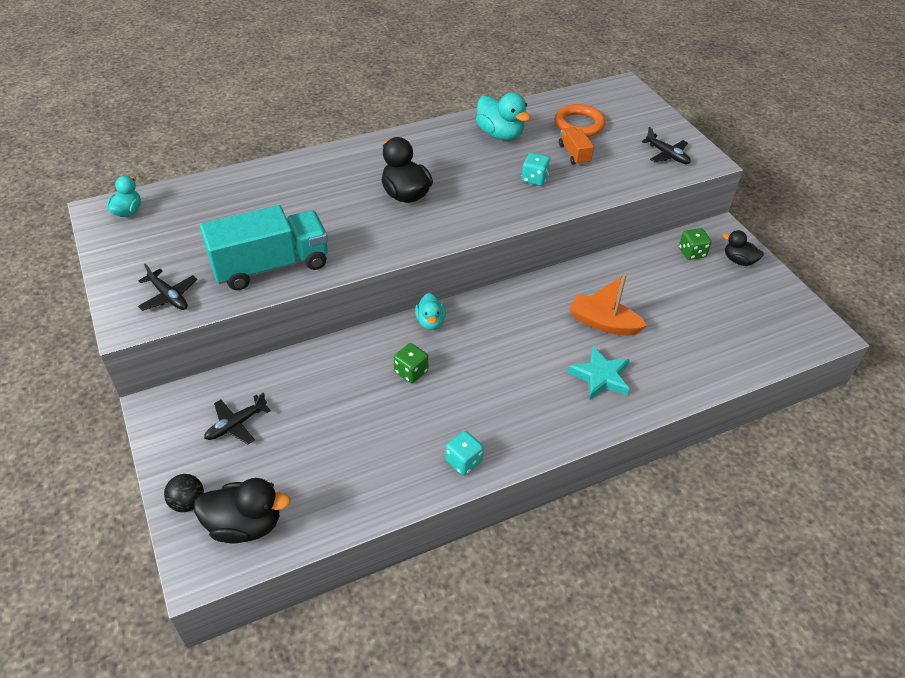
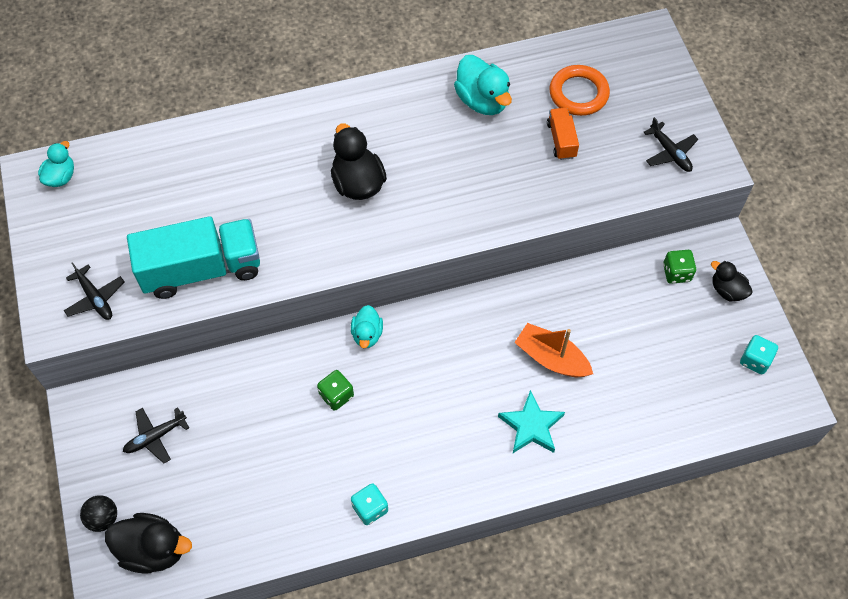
camera: 10 degrees right, 15 degrees up
(534, 179) = (506, 174): turquoise dice -> turquoise dice (755, 360)

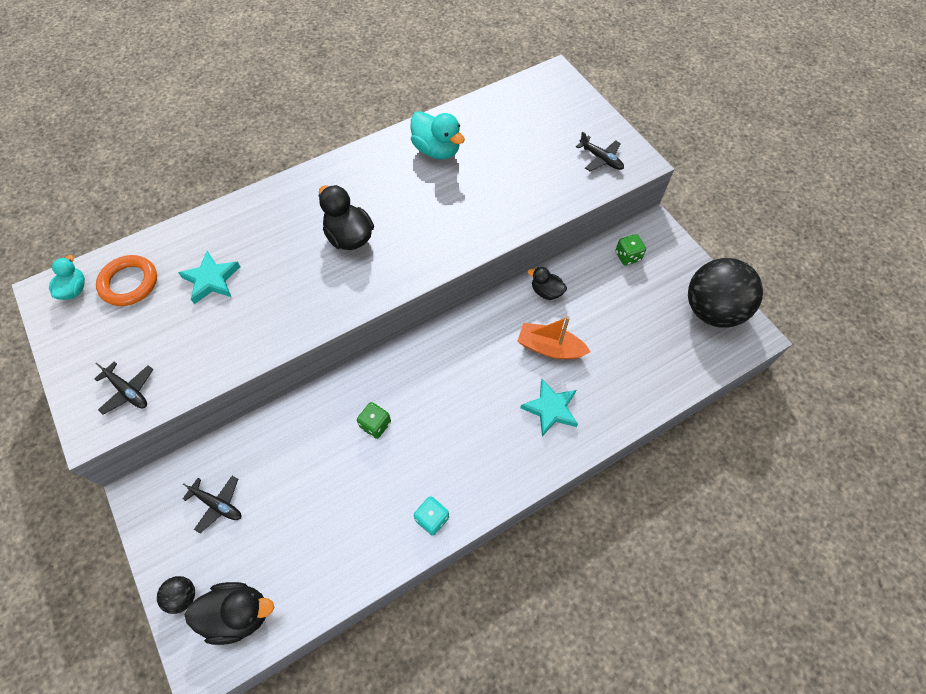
camera: 15 degrees left, 0 degrees up
(155, 437) = (217, 504): black plane -> black plane turned 105 degrees counterclockwise
(201, 198) = (211, 280): none -> turquoise star
(201, 269) = (225, 341): turquoise truck -> none
(367, 334) = (388, 365): turquoise duck -> none
(561, 140) = (511, 167): orange truck -> none
(578, 93) = (513, 129): orange ring -> orange ring (129, 283)
(727, 290) = (671, 261): black duck -> black duck (546, 292)
(755, 360) = (712, 310): turquoise dice -> black ball

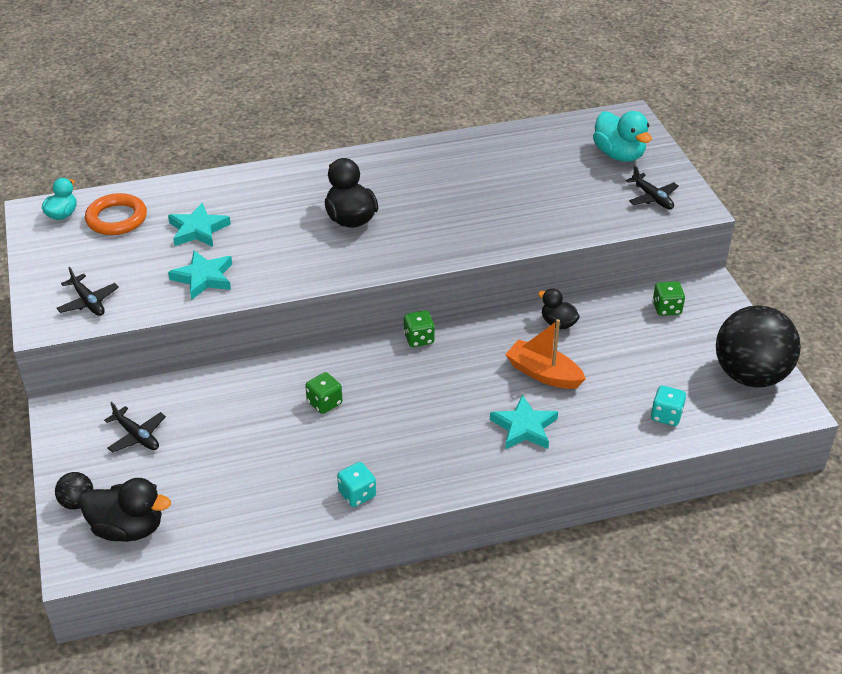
camera: 15 degrees right, 20 degrees down
(232, 336) = (203, 278): none -> turquoise star
(436, 335) = (419, 339): none -> green dice
(437, 150) = (471, 162): turquoise duck -> turquoise duck (619, 155)
(660, 368) = (666, 416): none -> turquoise dice

